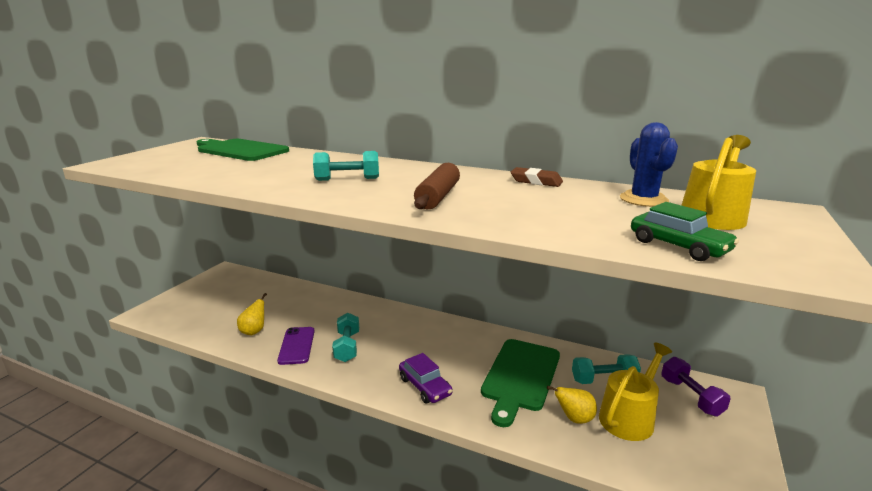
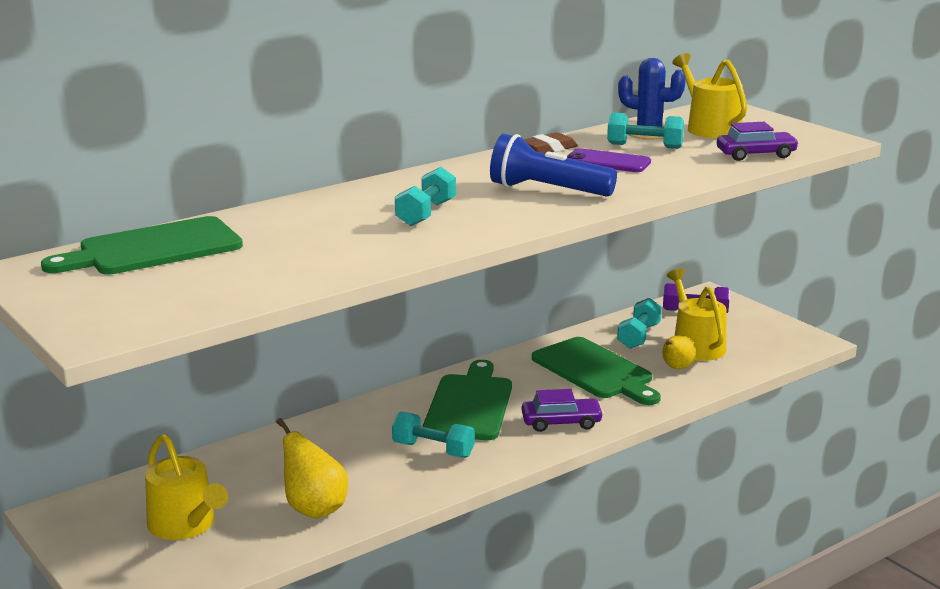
camera: 60 degrees left, 0 degrees up
(223, 302) = (185, 525): none -> yellow watering can
(254, 331) = (314, 509): yellow pear -> yellow pear, size x1.52
(296, 346) = (391, 483): purple phone -> purple phone (607, 162)
(417, 340) = (470, 405): none -> green cutting board
(438, 196) = (547, 190): brown rolling pin -> blue flashlight
(605, 204) = (644, 146): none -> turquoise dumbbell
(678, 246) = (756, 154): green car -> purple car

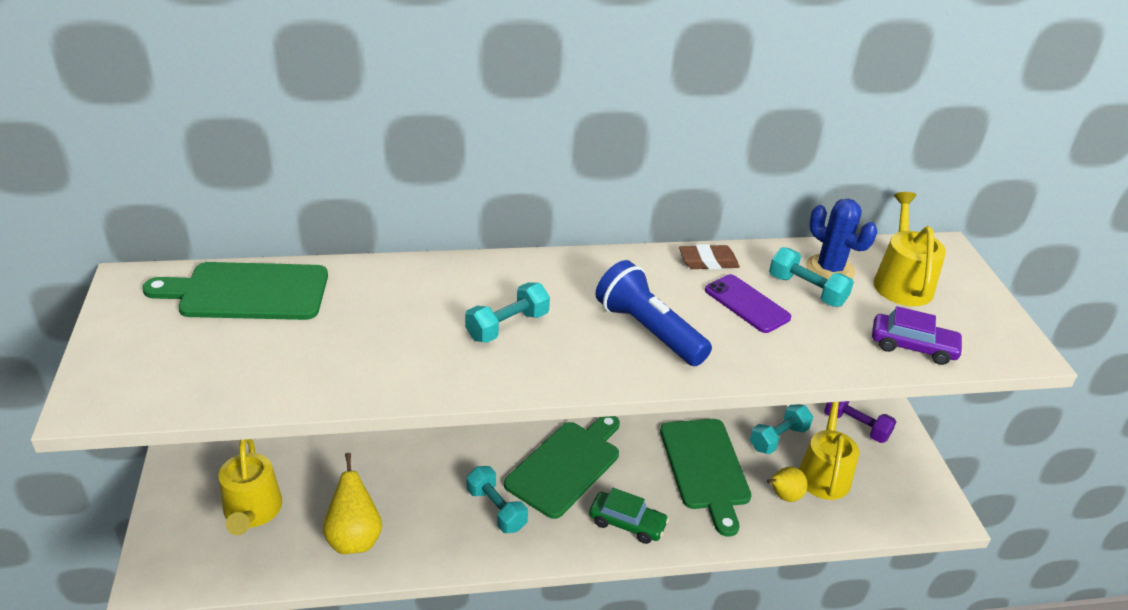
camera: 25 degrees right, 15 degrees up
(561, 422) = (627, 523): purple car -> green car

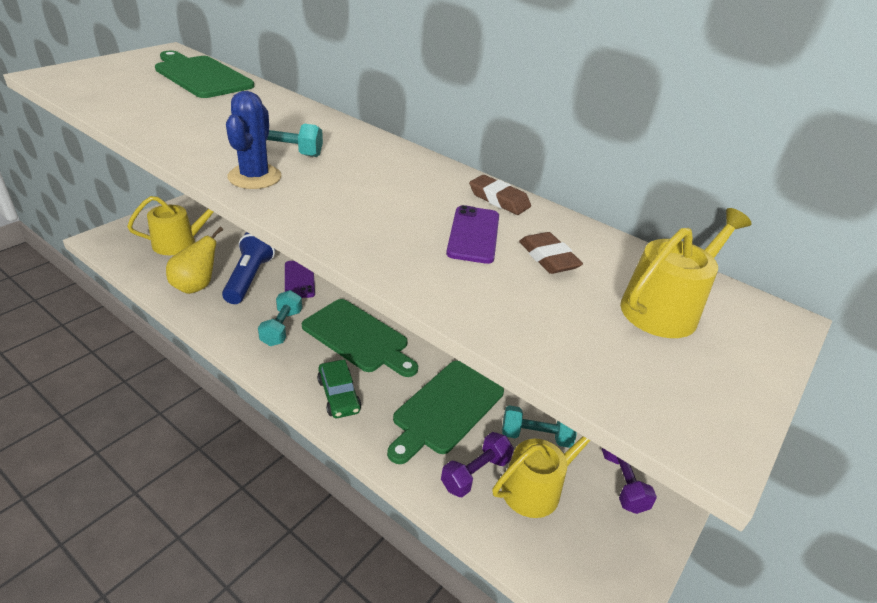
camera: 45 degrees right, 0 degrees up
(252, 511) = (180, 243): yellow watering can -> yellow watering can turned 150 degrees counterclockwise
(435, 454) = (299, 279): none -> purple phone
(566, 466) = (358, 337): green cutting board -> green cutting board turned 45 degrees clockwise
(648, 331) = (362, 203): blue flashlight -> blue flashlight (249, 278)
(783, 496) = (475, 473): yellow pear -> purple dumbbell
(807, 290) = (548, 258): turquoise dumbbell -> brown eraser
(830, 269) = (603, 260): blue cactus -> blue cactus (254, 177)
(913, 347) = (572, 351): purple car -> none

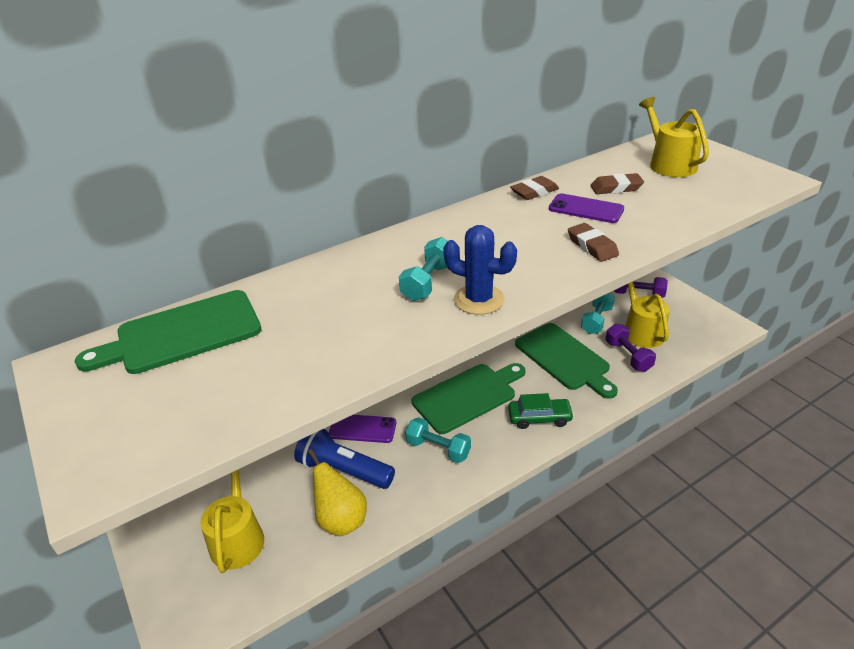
camera: 65 degrees left, 0 degrees up
(380, 239) = (592, 246): none -> brown eraser

